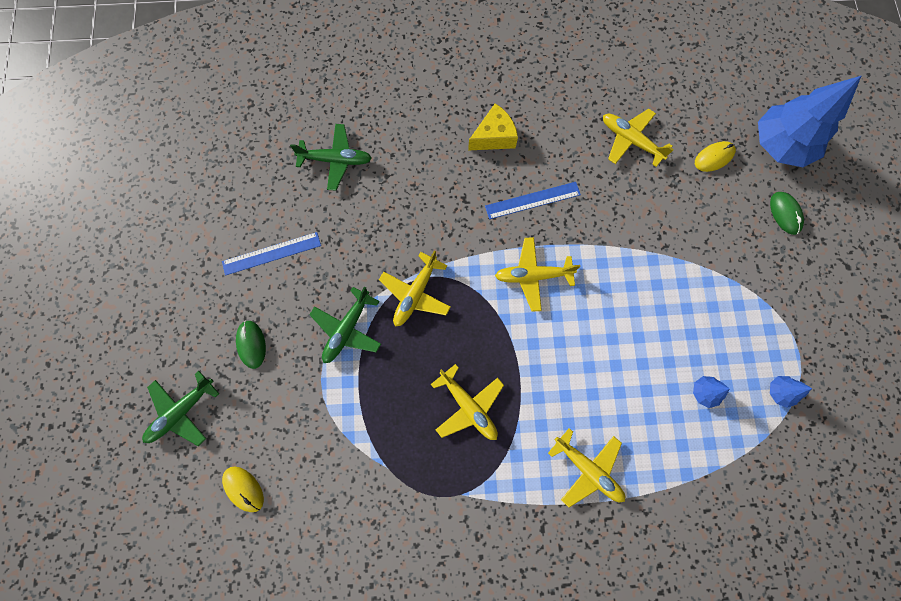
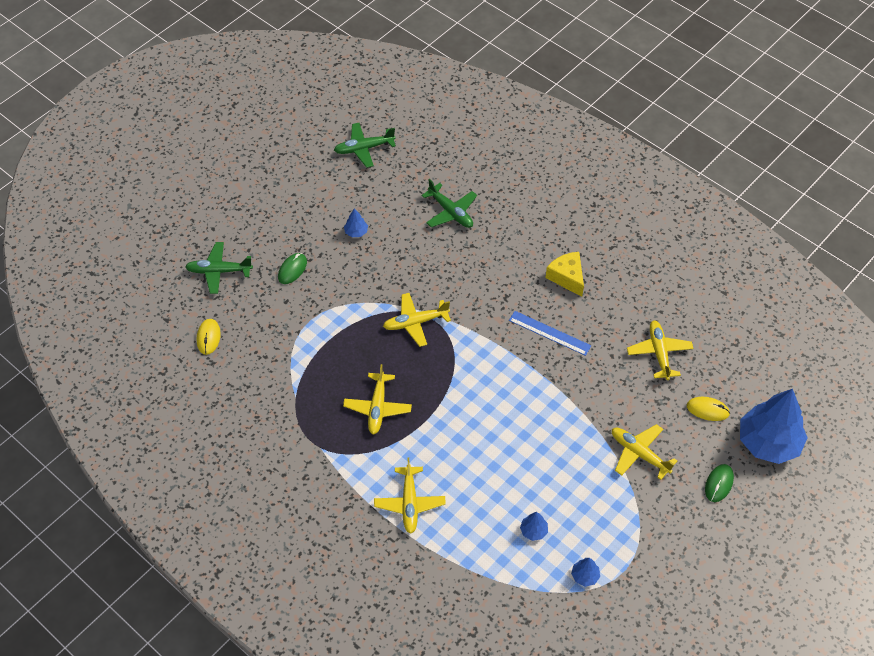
camera: 45 degrees right, 20 degrees down
(271, 253) = (356, 232): blue ruler -> blue tree
(347, 329) = (354, 307): green plane -> green plane (363, 148)
(494, 136) = (567, 277): yellow cheese -> yellow cheese turned 135 degrees counterclockwise
(532, 276) = (499, 374): yellow plane -> yellow plane (639, 453)

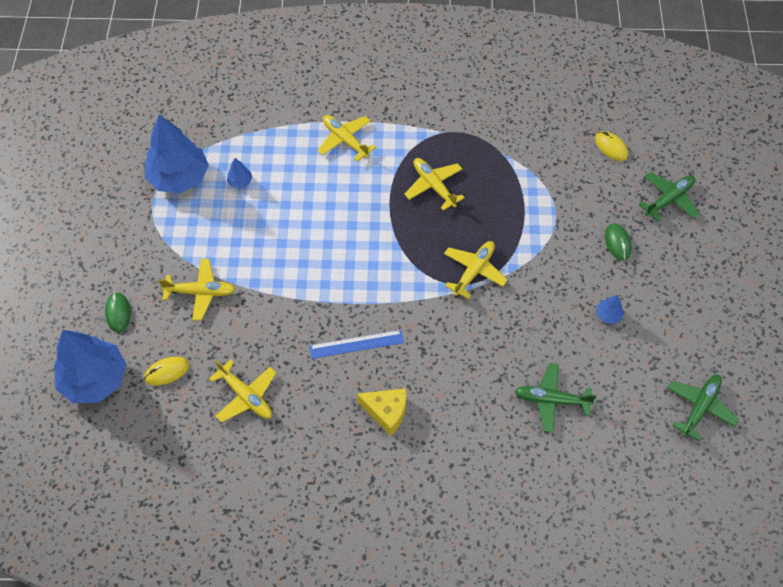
camera: 140 degrees right, 5 degrees up
(585, 576) = (179, 177): blue tree -> blue tree, size x2.47

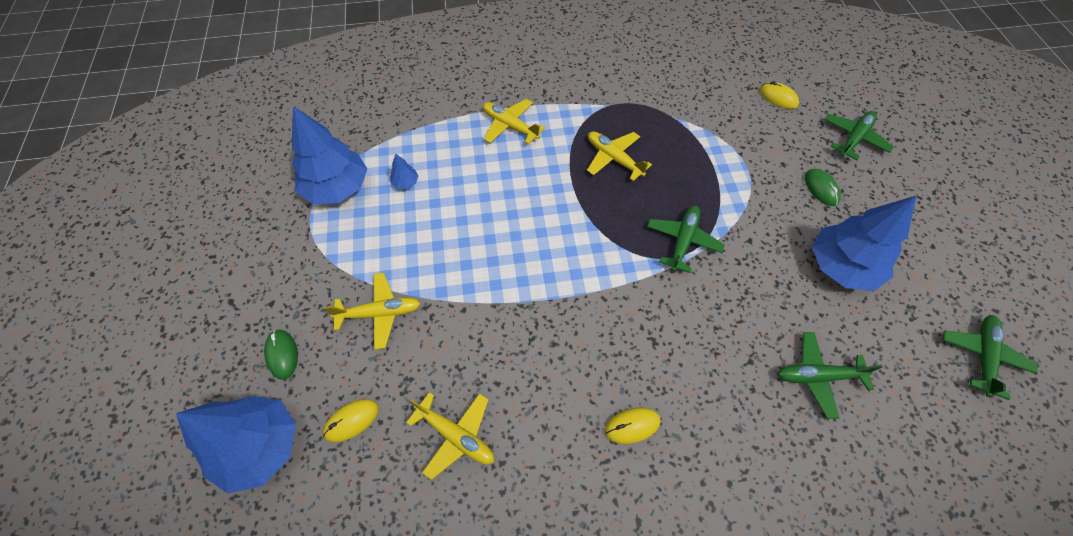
camera: 10 degrees left, 0 degrees up
(356, 344) = (575, 346): blue ruler -> none
(386, 412) = (632, 426): yellow cheese -> yellow mouse
(474, 271) = (683, 240): yellow plane -> green plane
(608, 315) = (841, 266): blue tree -> blue tree, size x2.47

